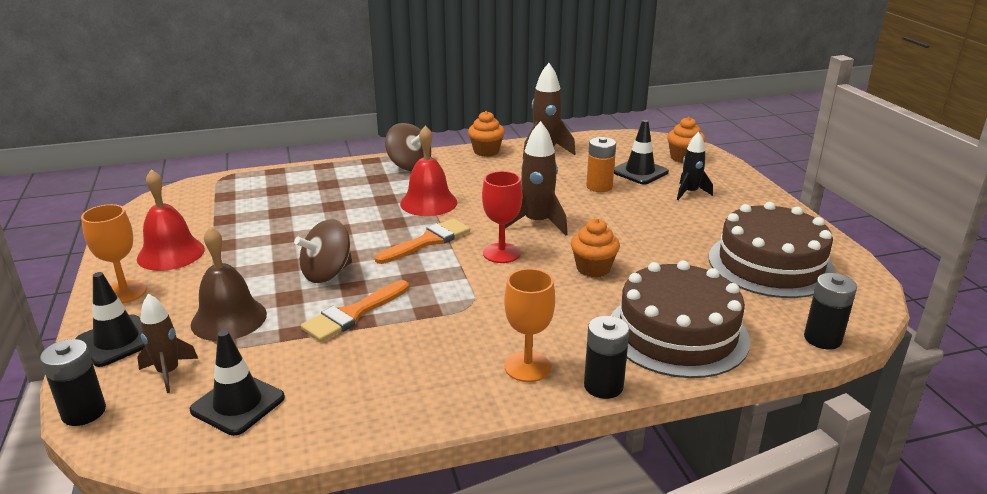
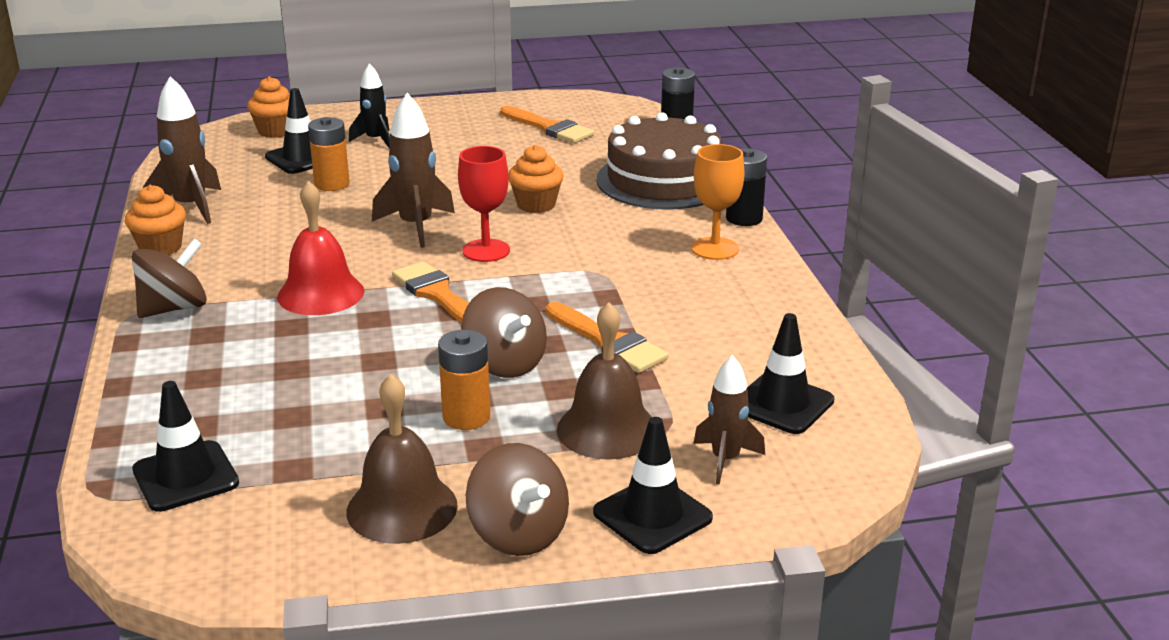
camera: 85 degrees left, 0 degrees up
(84, 412) = (806, 511): black battery -> none
(124, 292) = (518, 534): orange goblet -> brown spinning top
(171, 253) = (402, 508): red bell -> brown bell
(228, 194) = (185, 477): none -> black traffic cone
(262, 265) = (466, 417): none -> orange battery
(770, 264) = (549, 128): brown cake -> orange brush

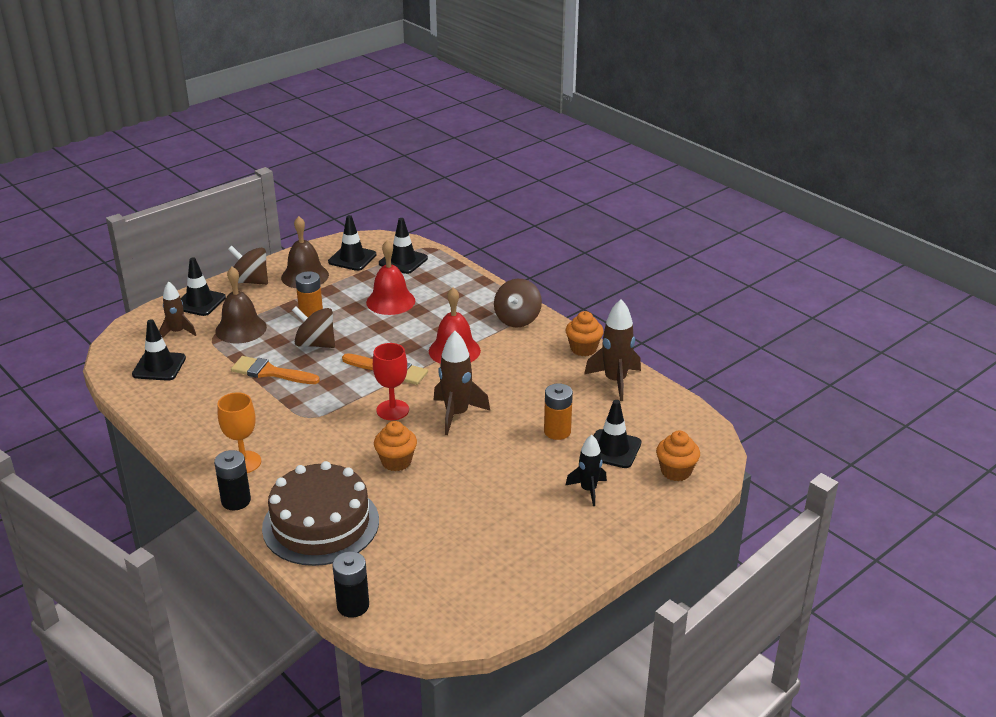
camera: 150 degrees right, 5 degrees up
(268, 520) = (352, 258): none -> black traffic cone
(312, 398) = (390, 301): none -> red bell
(549, 128) = (467, 562): orange brush -> none

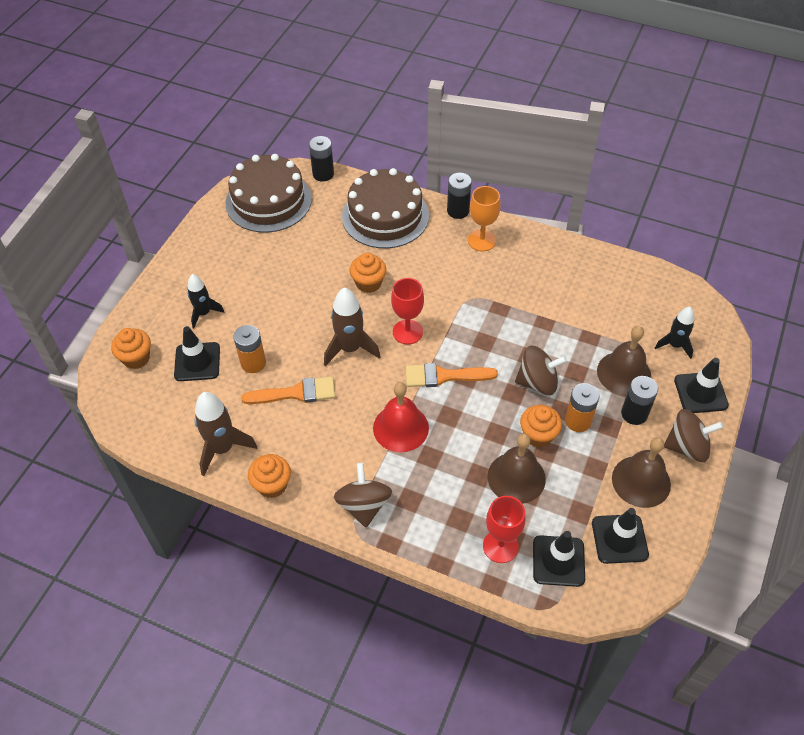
camera: 155 degrees right, 20 degrees up
(159, 366) = (643, 301): black traffic cone -> none
(177, 332) = (674, 345): brown rocket -> black rocket
(264, 306) = (634, 414): none -> black battery
(270, 372) = (545, 332): orange brush -> orange brush (296, 393)
(350, 316) = (538, 435): none -> orange cupcake
(390, 301) = (516, 477): red bell -> brown bell
(435, 276) = (500, 546): none -> red goblet
(447, 594) = (268, 201): none -> brown cake

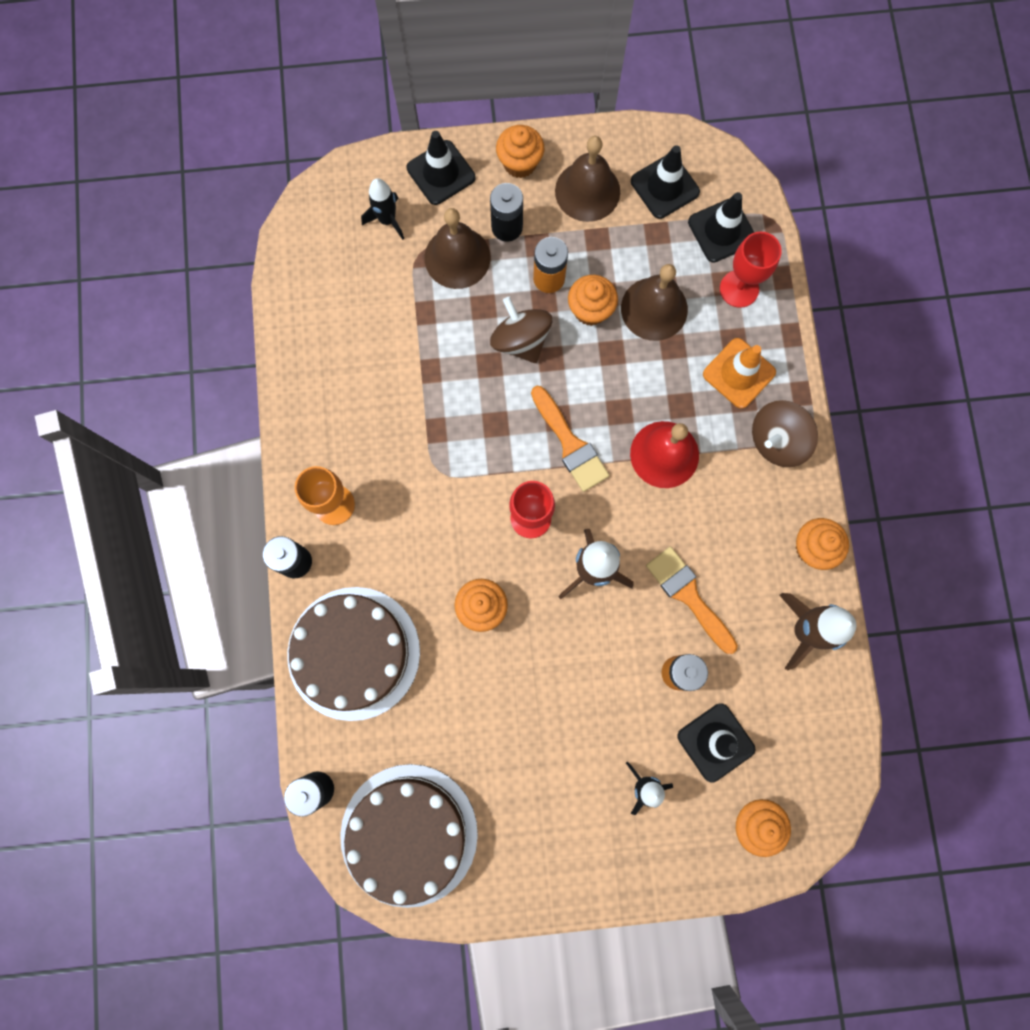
camera: 120 degrees left, 25 degrees up
(431, 508) = (739, 373): none -> orange traffic cone
(687, 447) = (520, 163): brown spinning top -> orange cupcake

